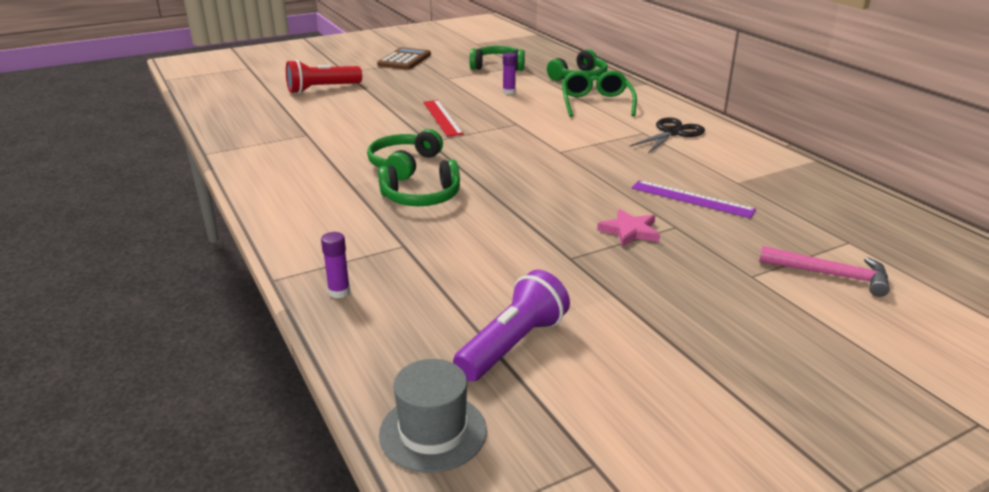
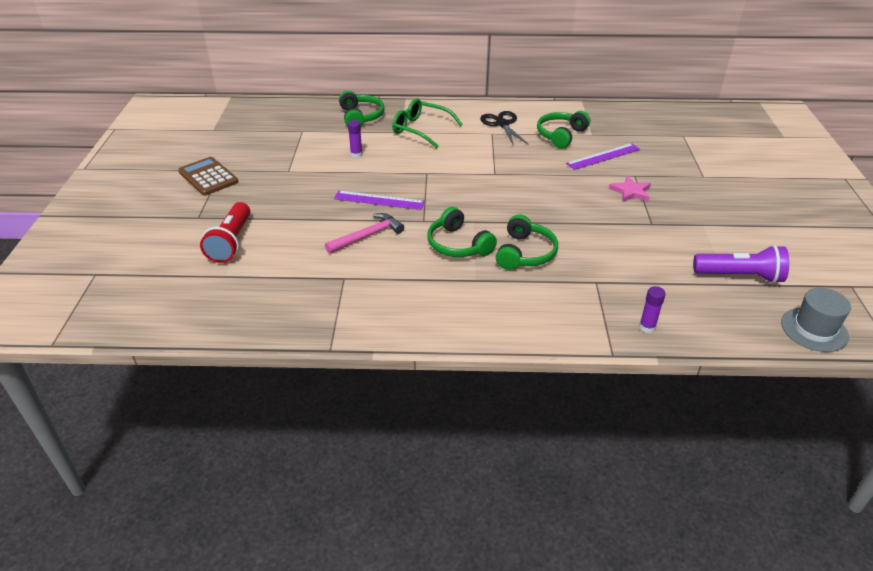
camera: 60 degrees left, 10 degrees up
(442, 117) = (379, 200): red ruler -> purple ruler
(498, 66) = (290, 140): green headphones -> green headphones (561, 135)
(513, 344) = (740, 276): purple flashlight -> purple flashlight turned 120 degrees clockwise
(830, 275) = (713, 155): pink hammer -> pink hammer (368, 236)

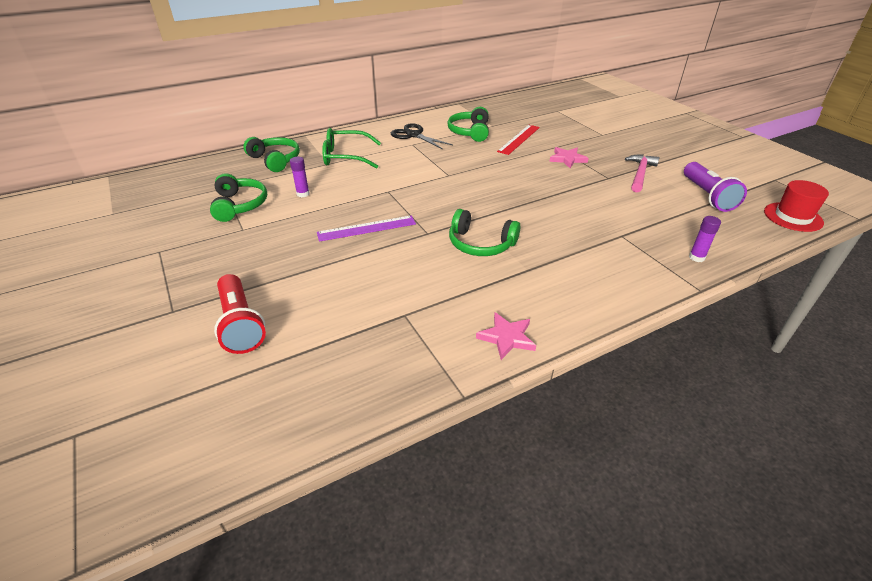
camera: 30 degrees left, 0 degrees up
(208, 177) = (148, 263): brown calculator -> none
(368, 236) = (388, 265): pink hammer -> pink hammer (640, 174)
(401, 324) = (507, 338): none -> pink star
(525, 253) = (543, 232): green headphones -> green headphones (239, 205)
(603, 156) = (519, 139): purple ruler -> red ruler
(740, 276) = (707, 196): purple flashlight -> purple flashlight turned 105 degrees clockwise
(814, 329) = (793, 217): grey hat -> red hat

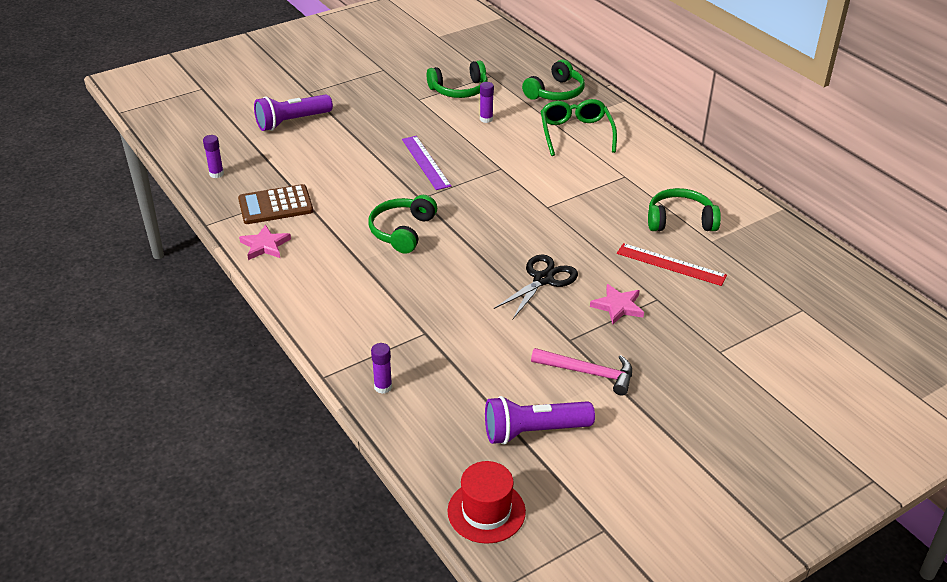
camera: 85 degrees right, 0 degrees up
(240, 324) = (292, 122): red flashlight -> purple flashlight
(344, 395) = (216, 174): none -> purple glue stick
(413, 135) = (652, 175): black scissors -> black scissors (543, 279)
(428, 332) = (275, 205): none -> brown calculator

